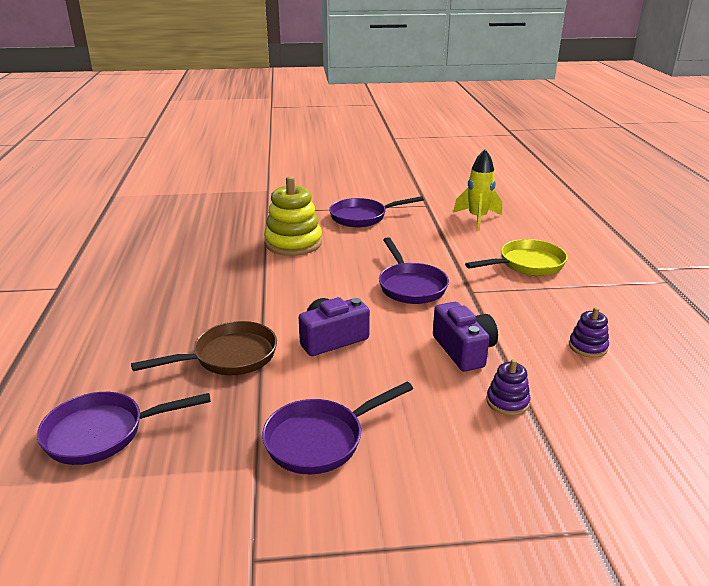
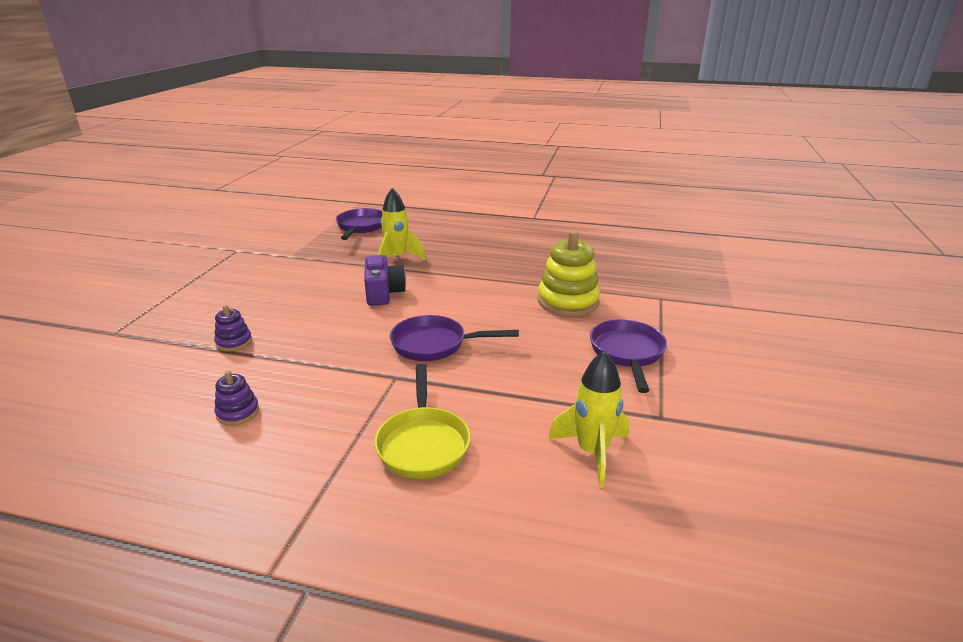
camera: 110 degrees right, 0 degrees up
(229, 357) = (397, 258): brown pan -> yellow rocket
(320, 440) = (287, 274): purple pan -> none
(463, 350) = (310, 343): purple camera -> none

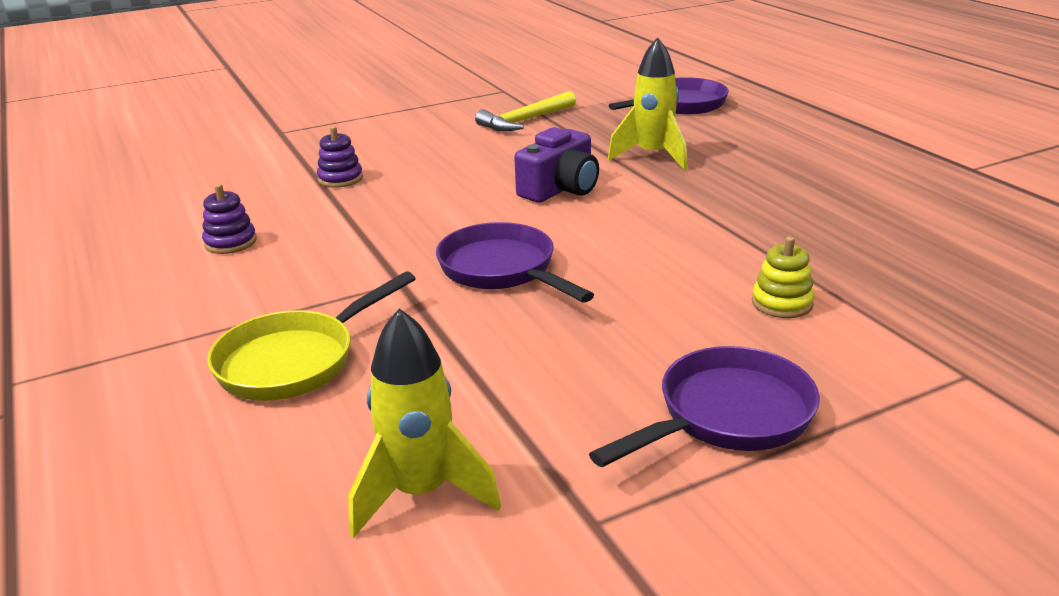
camera: 50 degrees right, 0 degrees up
(288, 264) = (525, 121): none -> yellow hammer
(568, 301) = (782, 303): yellow stacking toy -> yellow stacking toy, size x0.50

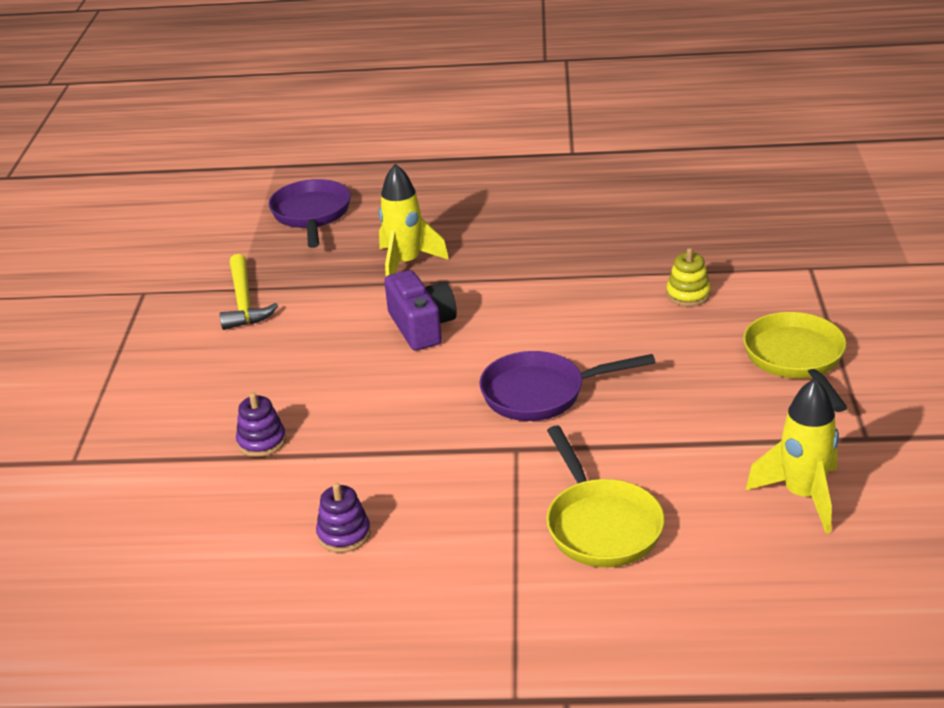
camera: 60 degrees left, 5 degrees up
(726, 416) = (796, 359): purple pan -> yellow pan

